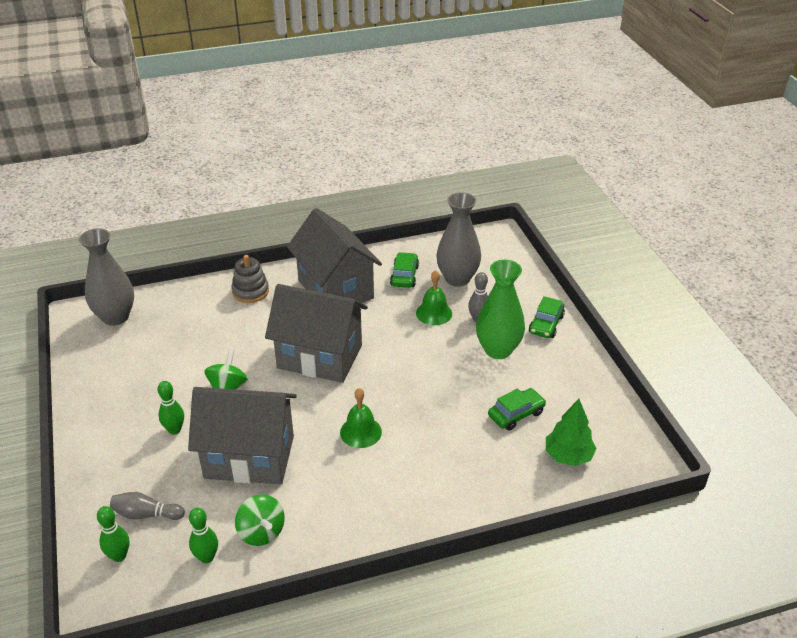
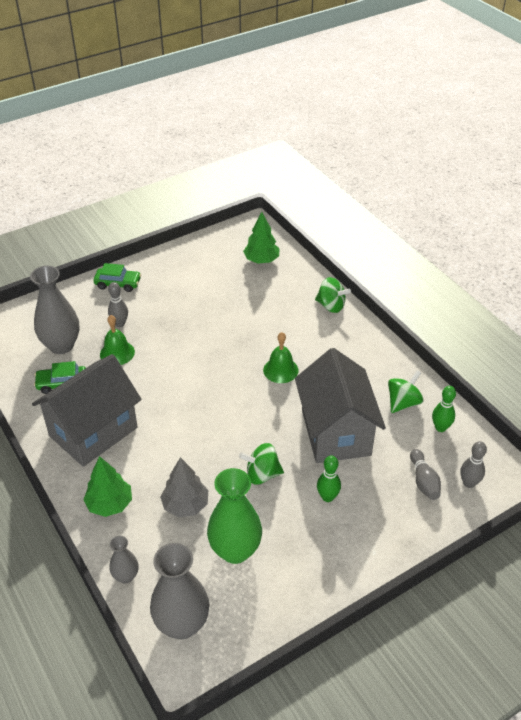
camera: 105 degrees left, 5 degrees up
(119, 556) = (469, 483): green bowling pin -> grey bowling pin
(177, 293) = (126, 576): none -> grey vase
(223, 334) = (185, 505): none -> grey tree
(250, 291) = (109, 504): grey stacking toy -> green tree
(320, 357) = (198, 418): grey house -> none
(456, 507) = (331, 306): none -> green spinning top
(498, 350) = (158, 307): green vase -> green vase (235, 550)
(516, 414) = (229, 288): green car -> none

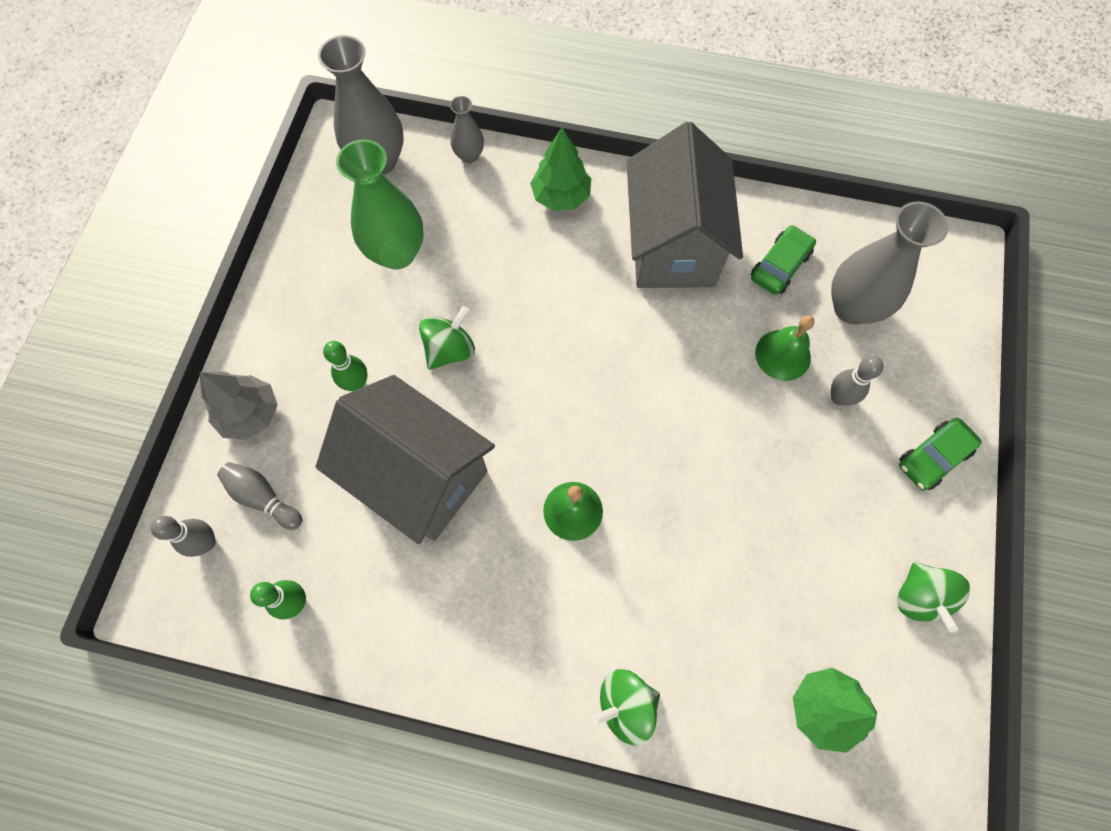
camera: 135 degrees right, 25 degrees up
(185, 505) = (491, 254): grey tree -> grey tree (250, 414)
(403, 403) = (373, 601): green spinning top -> green spinning top (919, 597)

